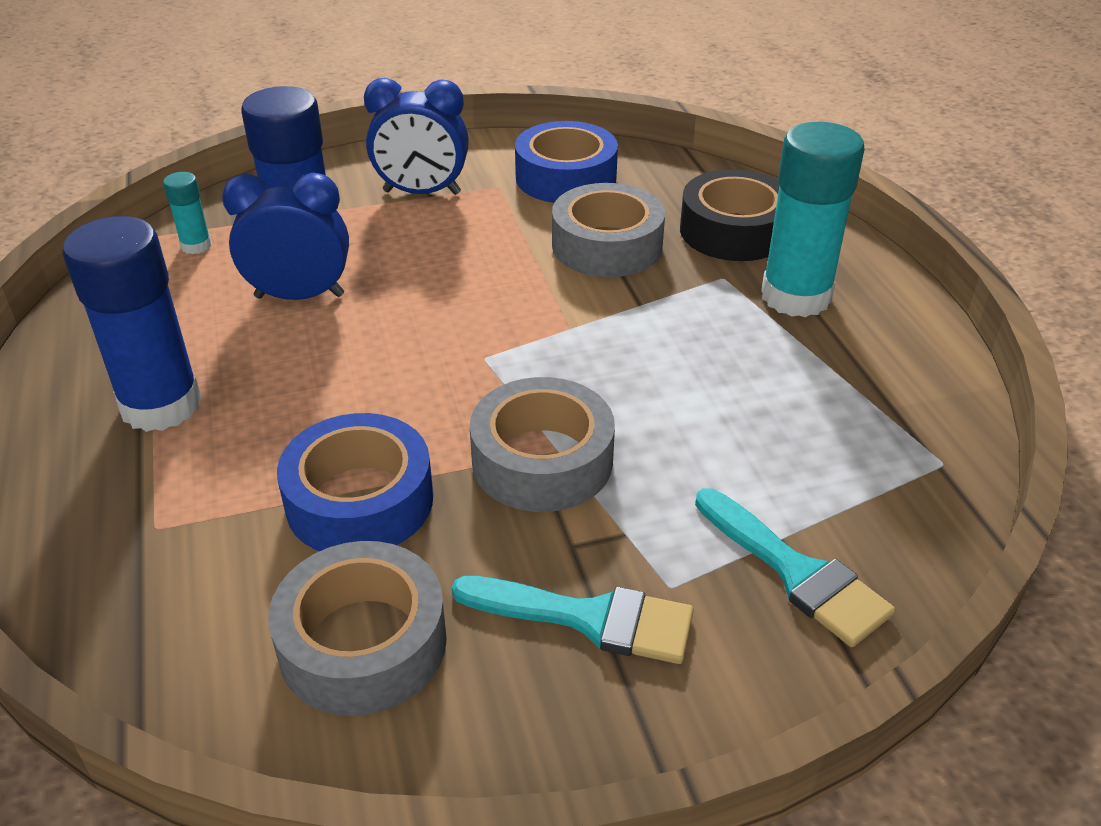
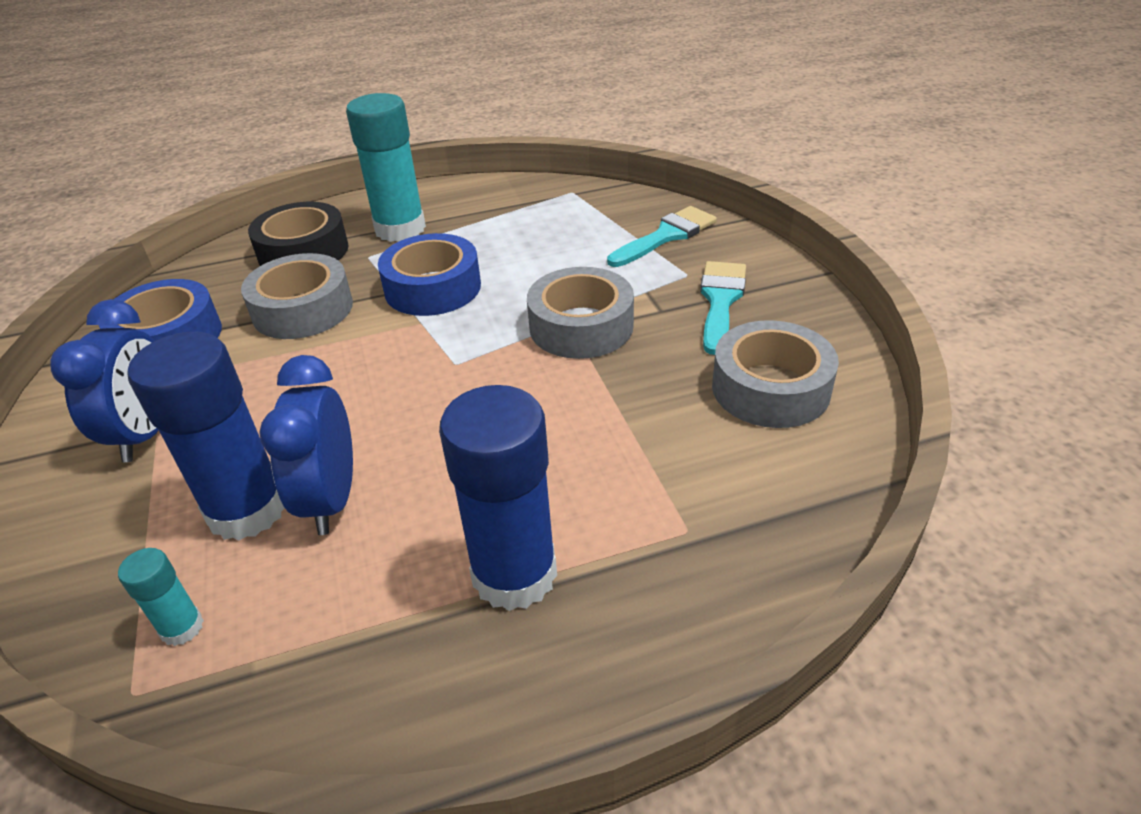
camera: 90 degrees left, 0 degrees up
(360, 500) = (635, 410): blue tape -> blue tape (433, 288)

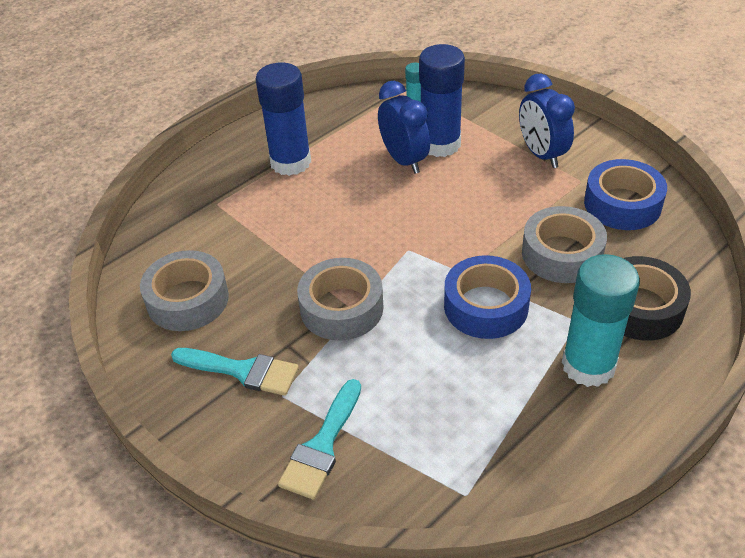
camera: 155 degrees right, 5 degrees up
(720, 301) = (243, 371): turquoise brush -> turquoise brush turned 60 degrees counterclockwise

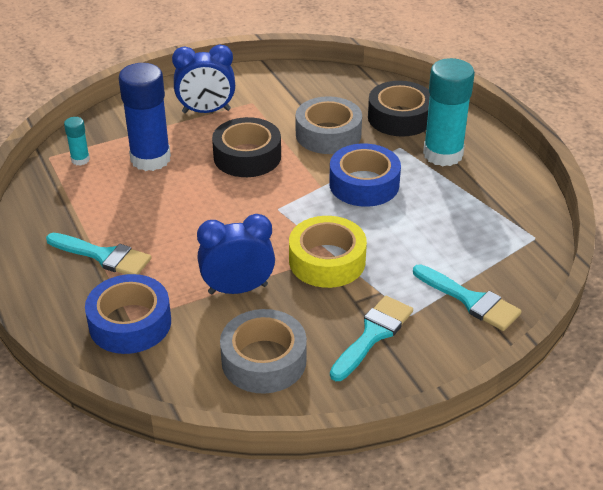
camera: 75 degrees left, 5 degrees down
(290, 162) = (104, 256): blue glue stick -> turquoise brush
(341, 308) = (327, 261): grey tape -> yellow tape
(404, 160) = (157, 184): blue clock -> blue clock (238, 289)
(482, 204) = (247, 156): none -> black tape
(622, 204) = (291, 92): blue tape -> blue tape (130, 323)

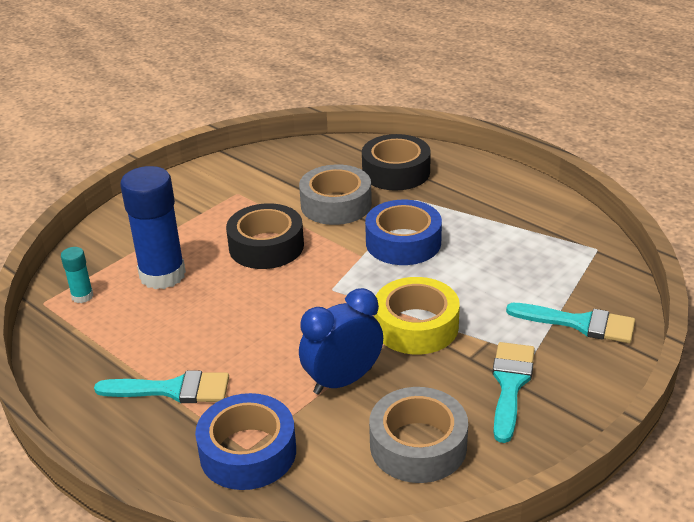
camera: 20 degrees left, 5 degrees down
(206, 111) = (193, 213): blue clock -> none
(443, 154) = (460, 195): turquoise glue stick -> none

